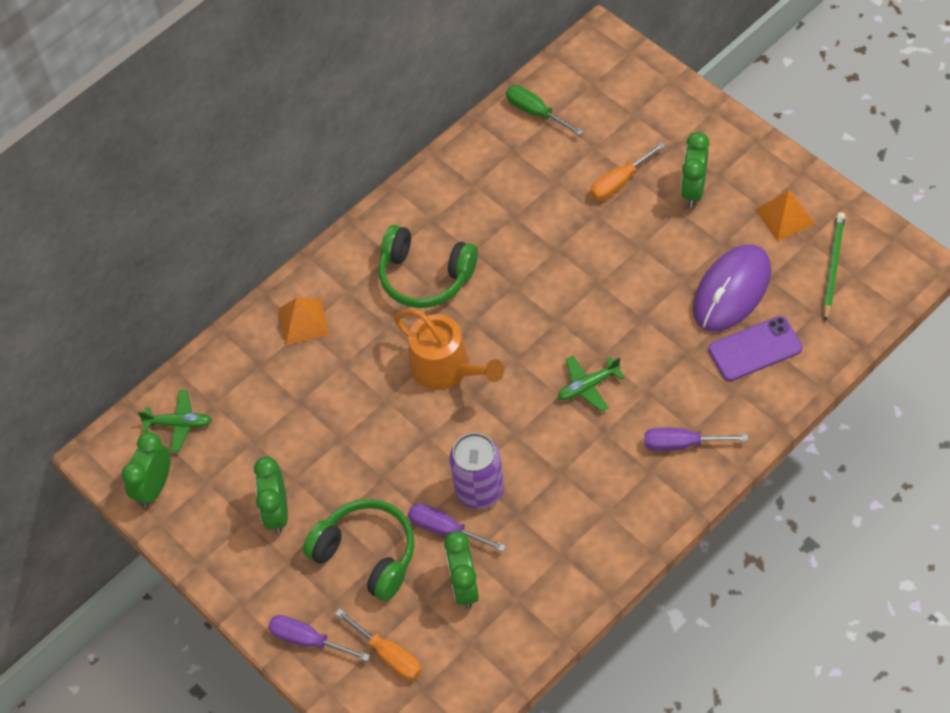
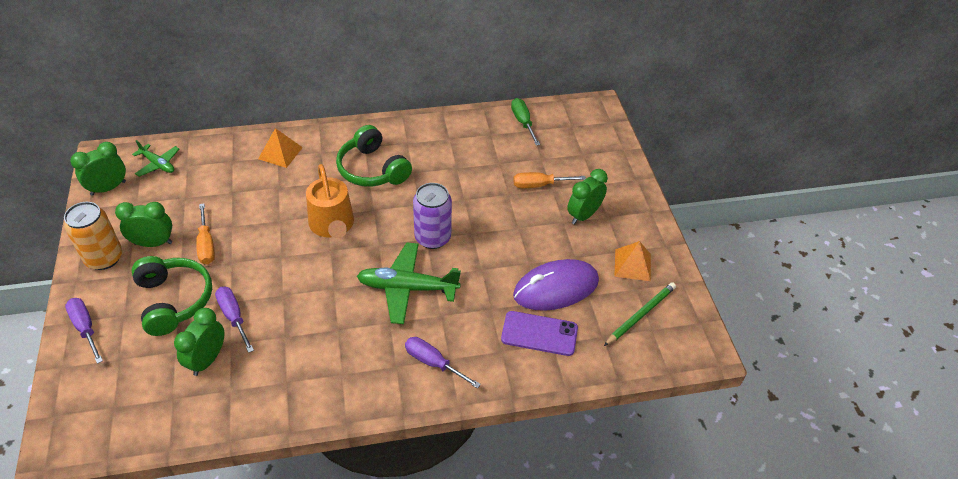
camera: 25 degrees right, 10 degrees down
(243, 562) = (104, 258): none -> orange can
(277, 512) = (153, 243): green clock -> green clock turned 60 degrees clockwise
(388, 655) = (118, 370): orange screwdriver -> orange screwdriver (206, 245)
(479, 490) = (278, 307): purple can -> purple can (432, 238)
(588, 386) = (407, 288): green plane -> green plane, size x1.77

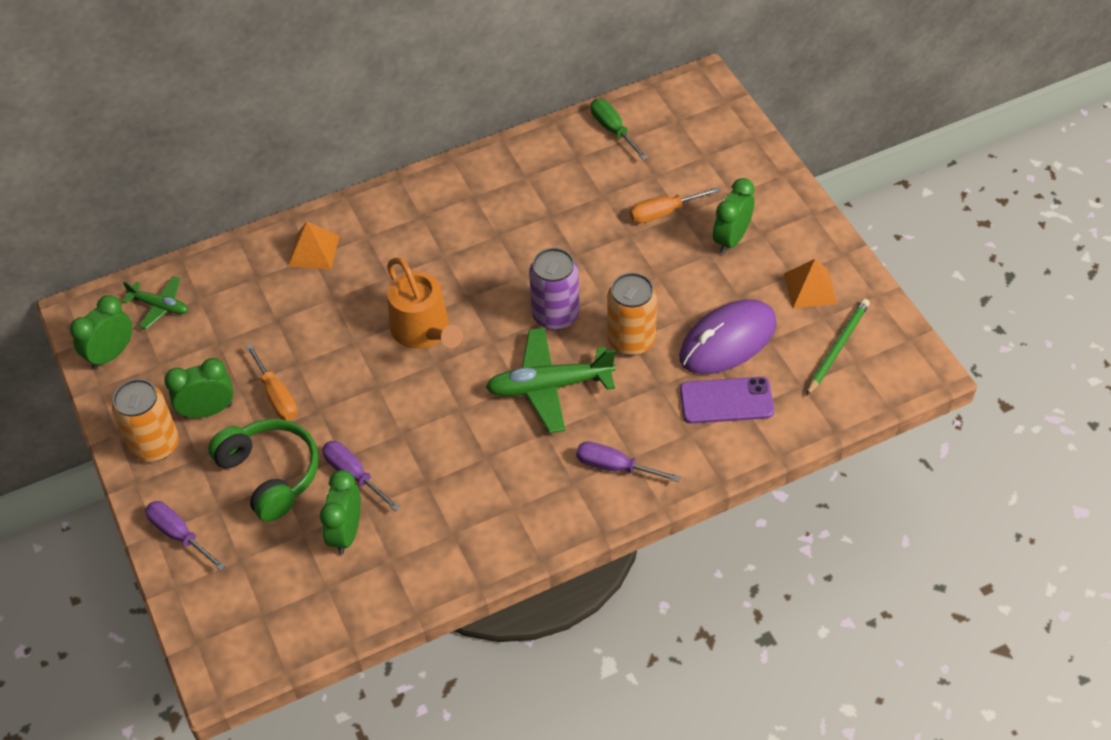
camera: 10 degrees left, 5 degrees up
(372, 169) = (443, 244): green headphones -> none
(482, 269) = (631, 340): none -> orange can

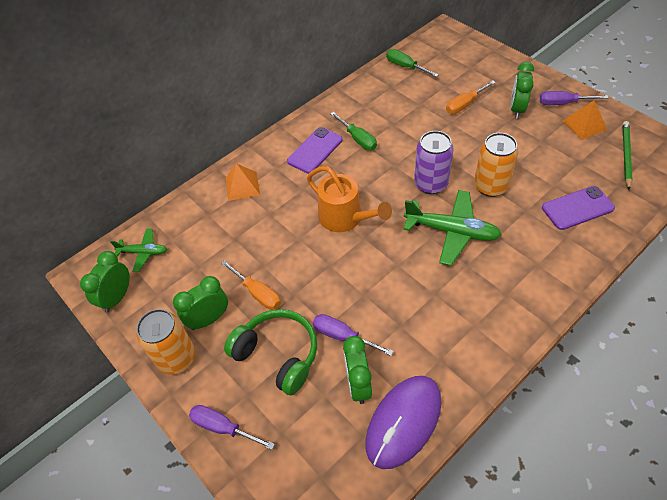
camera: 15 degrees left, 0 degrees up
(428, 226) = (315, 150): none -> purple phone
(492, 224) = (358, 139): none -> green screwdriver
(549, 386) = (452, 232): green plane -> green plane turned 135 degrees counterclockwise
(615, 467) = (530, 274): purple screwdriver -> purple screwdriver (563, 103)
(728, 341) = (553, 170): purple mouse -> purple mouse (404, 422)

